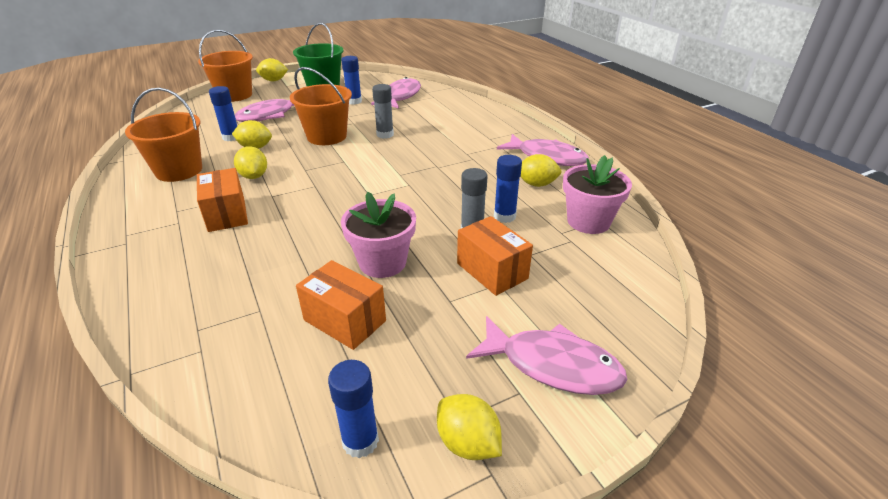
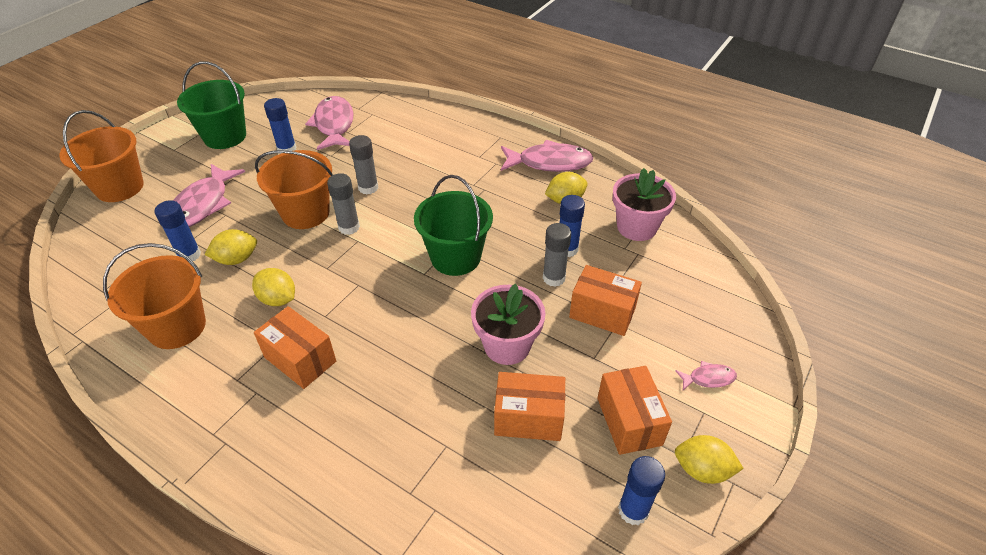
camera: 30 degrees left, 10 degrees up
(273, 80) = (147, 146): yellow lemon -> none
(346, 152) = (349, 227): none -> grey glue stick
(404, 192) = (455, 257): none -> green bucket
(433, 364) = (629, 421): none -> orange box
(552, 365) = (708, 378): pink fish -> pink fish, size x0.47

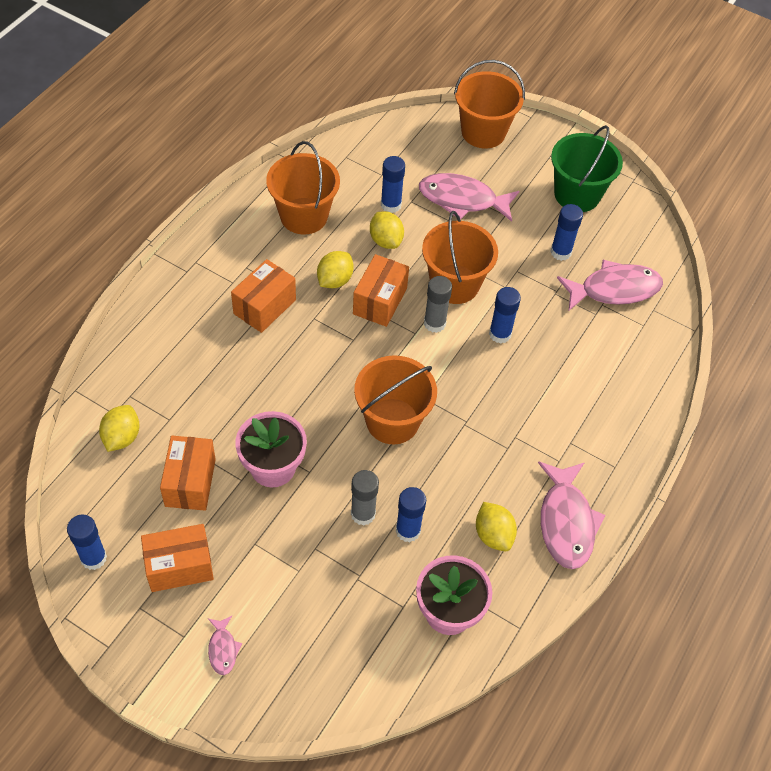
camera: 85 degrees right, 10 degrees up
(368, 188) = (500, 334): grey glue stick -> blue glue stick
(455, 257) = (392, 421): green bucket -> orange bucket
(602, 312) = (313, 557): orange box -> orange box (380, 301)
(702, 470) = (124, 622): yellow lemon -> yellow lemon (122, 437)

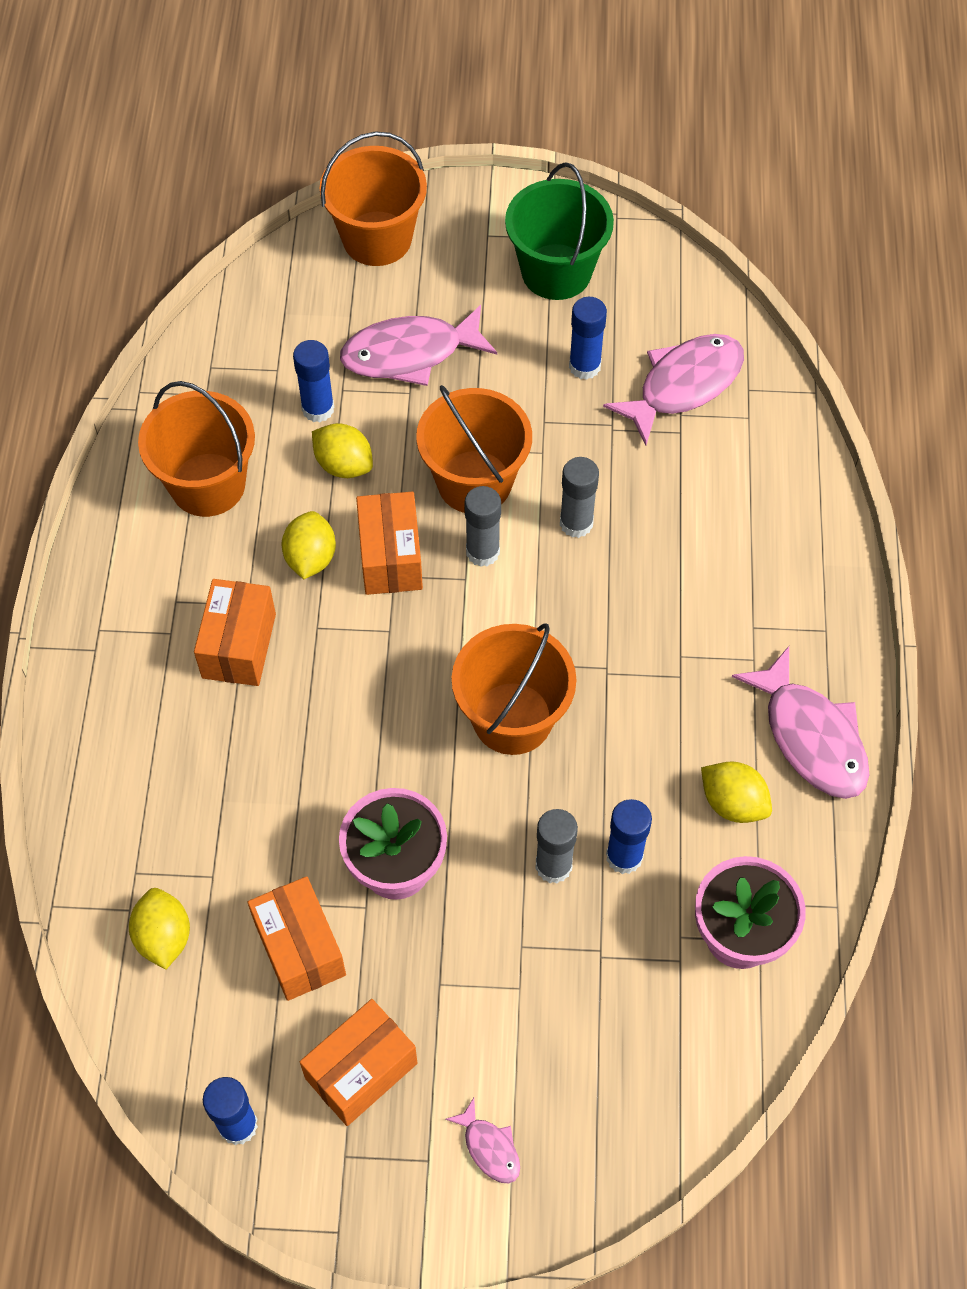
camera: 25 degrees left, 5 degrees up
(500, 334) = (576, 523): blue glue stick -> grey glue stick

